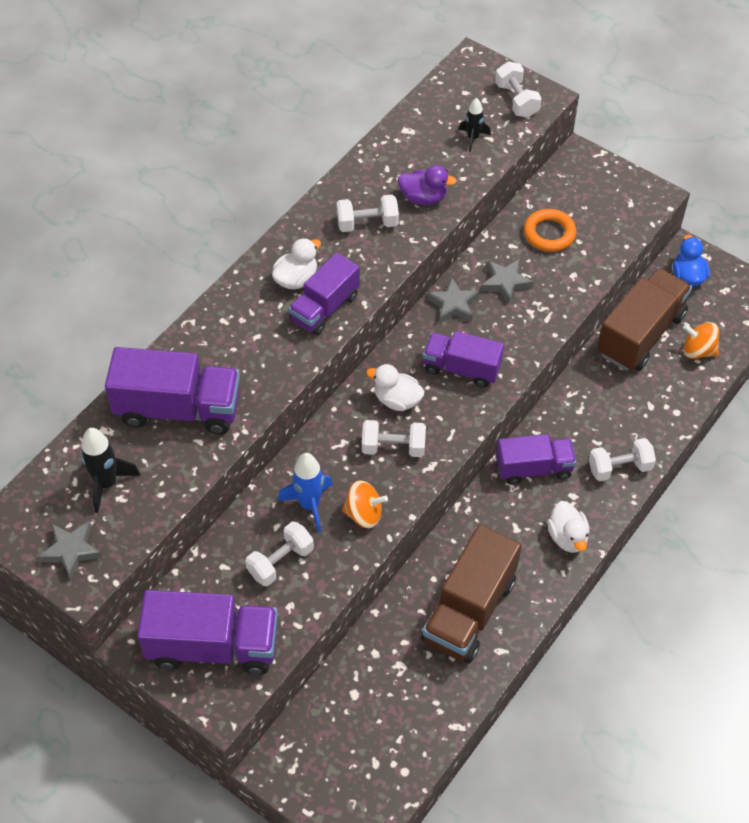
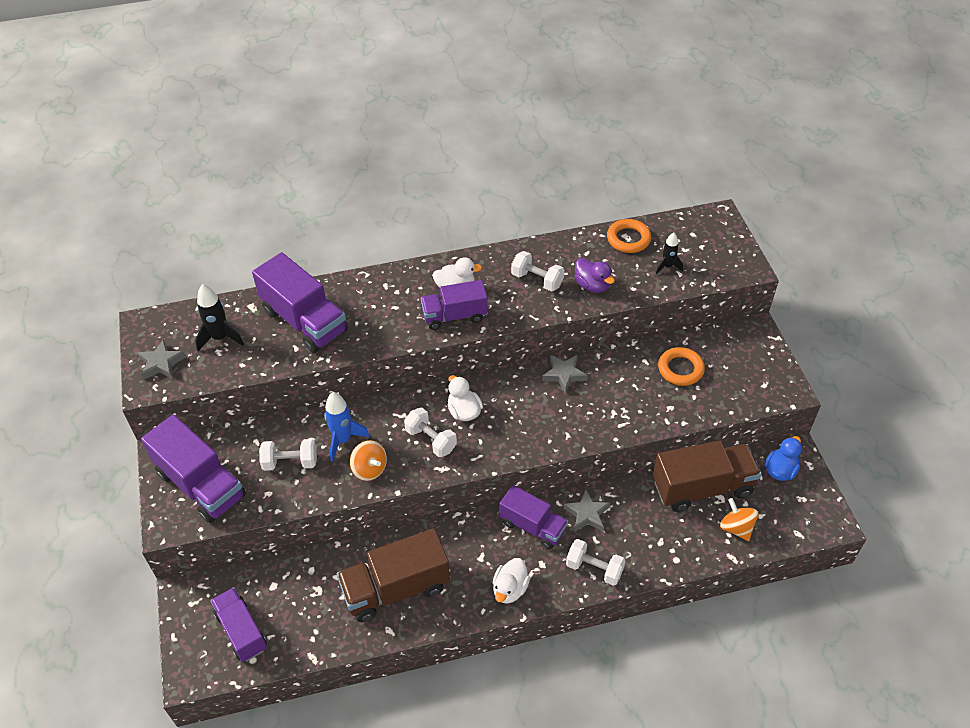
camera: 40 degrees right, 5 degrees down
(412, 131) = (628, 239): none -> orange ring
(461, 368) = (527, 419): purple truck -> purple truck (241, 631)
(505, 283) = (615, 382): grey star -> grey star (587, 514)
(516, 100) = (725, 259): white dumbbell -> none

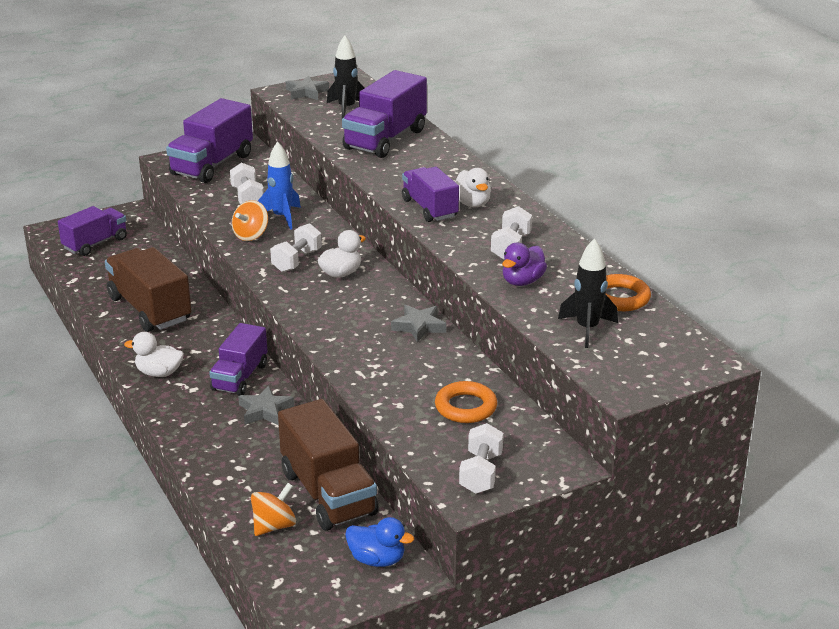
camera: 75 degrees right, 20 degrees down
(594, 568) = (193, 423): white dumbbell -> white dumbbell (481, 473)
(667, 266) = (587, 329): black rocket -> black rocket, size x1.57

